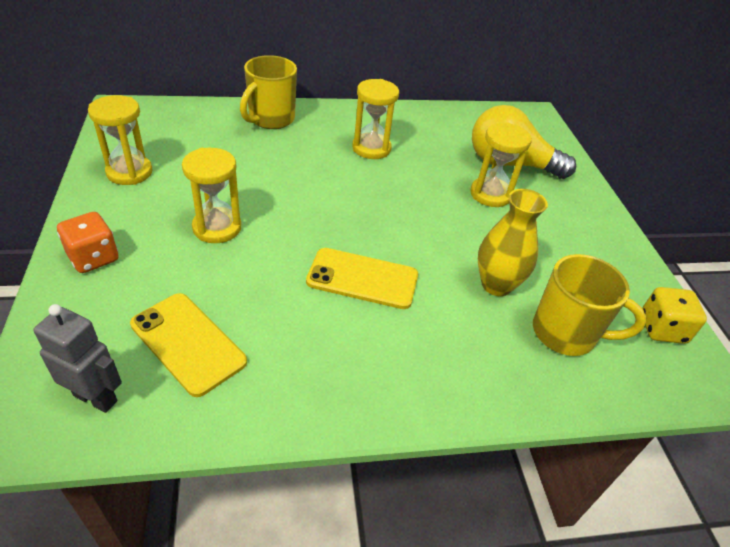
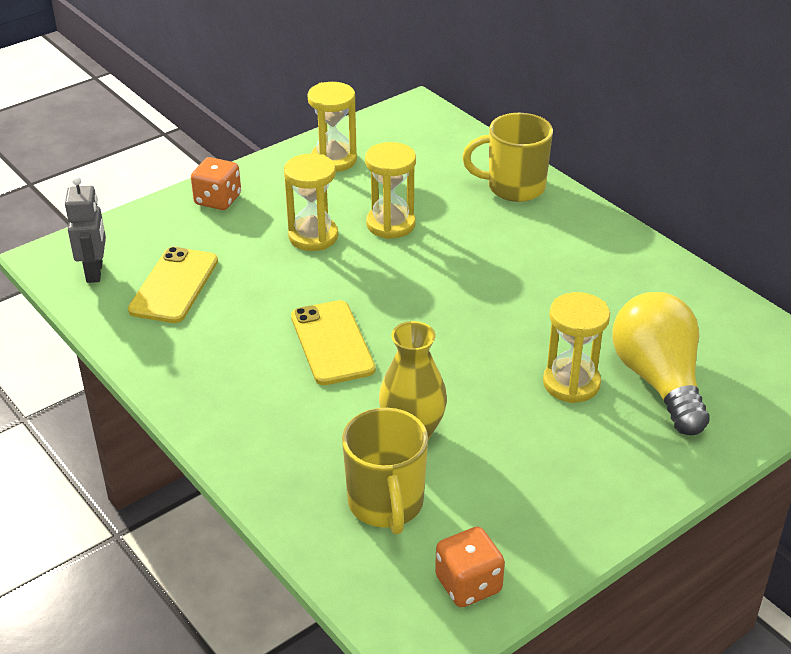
camera: 65 degrees right, 5 degrees down
(371, 148) = (549, 269): yellow hourglass -> yellow hourglass (390, 224)
(662, 329) = (468, 584): yellow dice -> orange dice

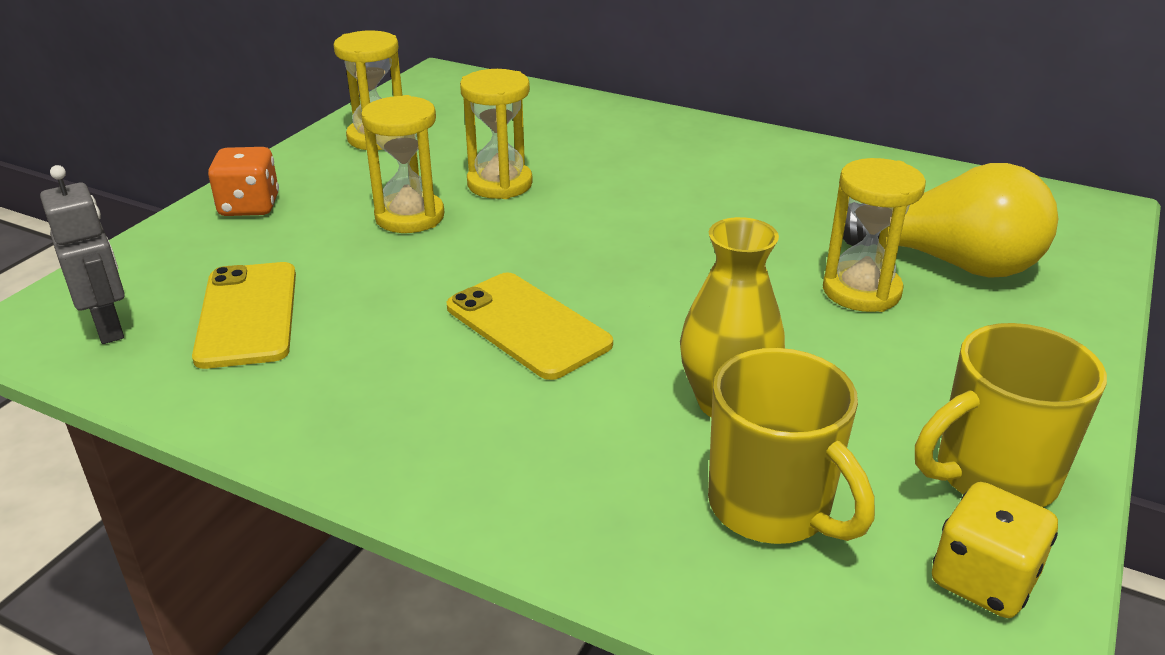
camera: 25 degrees left, 5 degrees down
(468, 584) = (983, 580): orange dice -> yellow dice
(514, 187) = (613, 122): yellow mug -> yellow mug (992, 476)
(658, 381) = (951, 262): yellow light bulb -> yellow light bulb turned 150 degrees clockwise

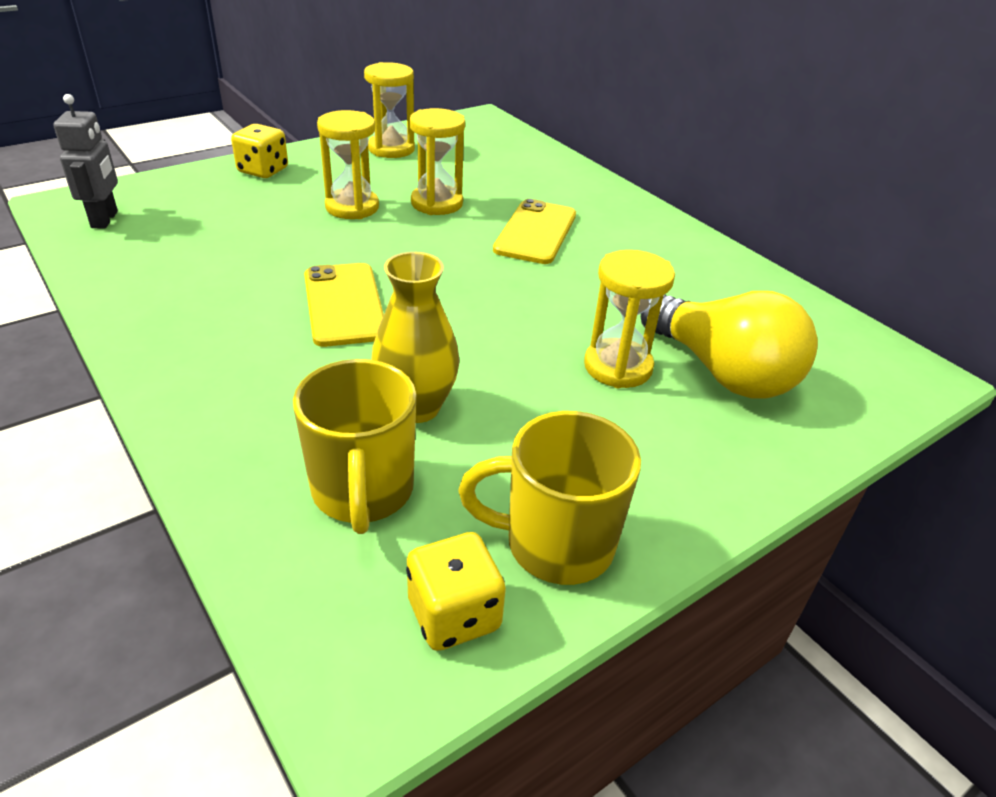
camera: 25 degrees right, 5 degrees up
(248, 315) = (186, 238): yellow phone -> yellow phone (536, 232)
(249, 206) = (263, 170): orange dice -> yellow dice

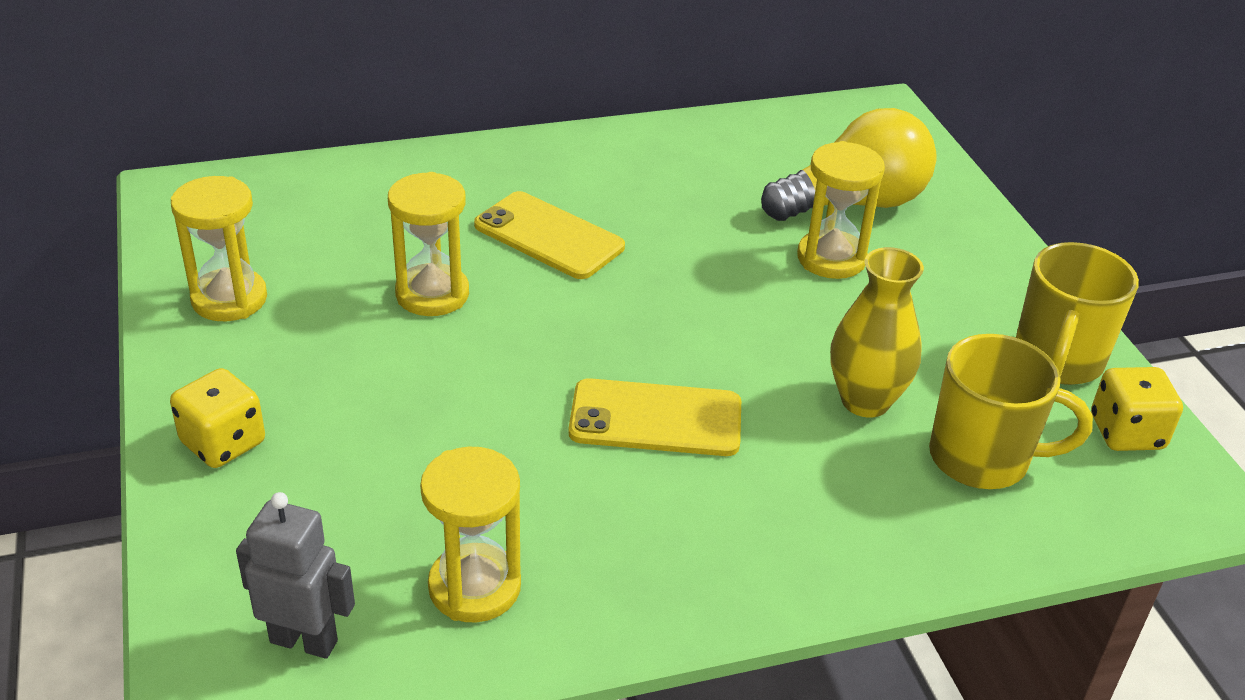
camera: 70 degrees left, 0 degrees up
(352, 207) = (403, 370): yellow hourglass -> yellow hourglass (474, 587)

